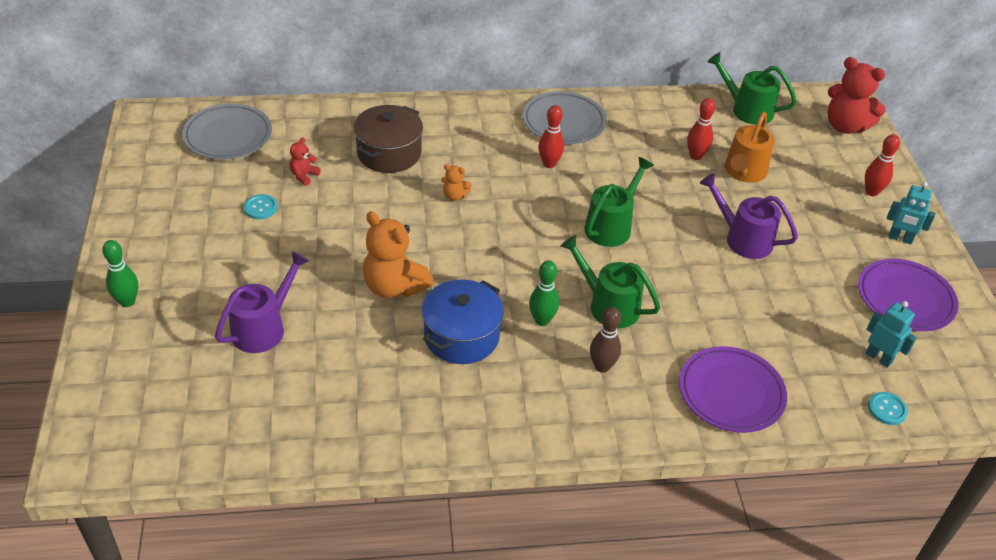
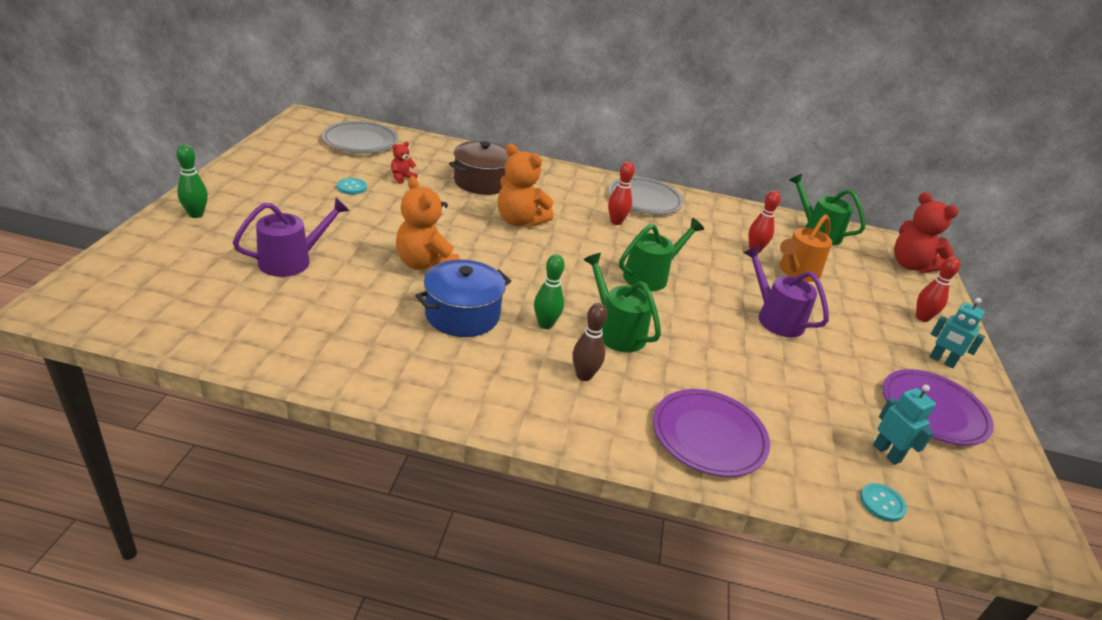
camera: 15 degrees right, 10 degrees down
(454, 196) = (519, 221): orange teddy bear -> orange teddy bear, size x2.08

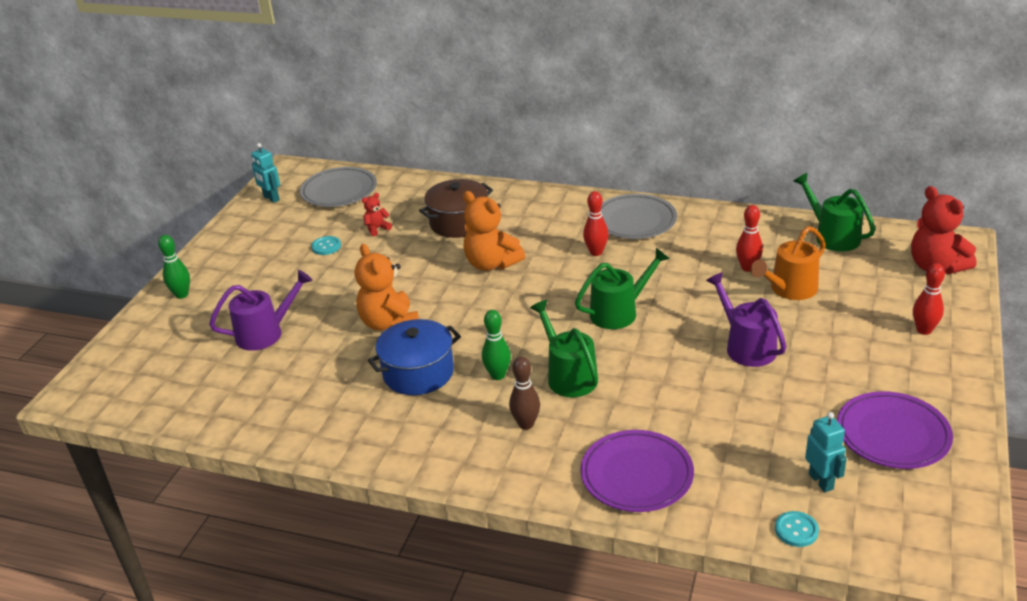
camera: 15 degrees right, 0 degrees up
(942, 361) = (927, 378): turquoise robot -> turquoise robot (271, 198)

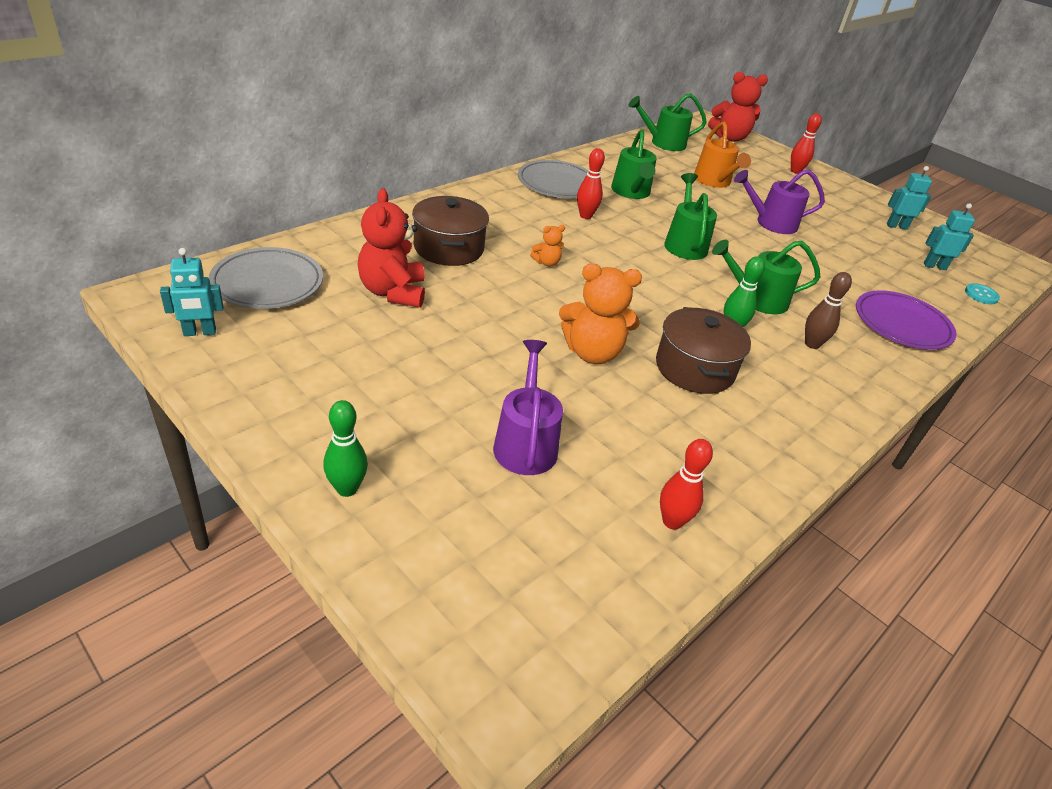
camera: 70 degrees left, 5 degrees up
(326, 246) = (384, 335): turquoise button -> none
(377, 229) = (393, 292): red teddy bear -> red teddy bear, size x2.08
(418, 373) = (695, 368): blue pot -> brown pot
(491, 264) = (546, 263): orange teddy bear -> orange teddy bear, size x0.48
(680, 256) = (631, 192): none -> green watering can
(748, 268) = (673, 180): red bowling pin -> red bowling pin (672, 521)
(892, 434) = (896, 226): purple plate -> turquoise robot

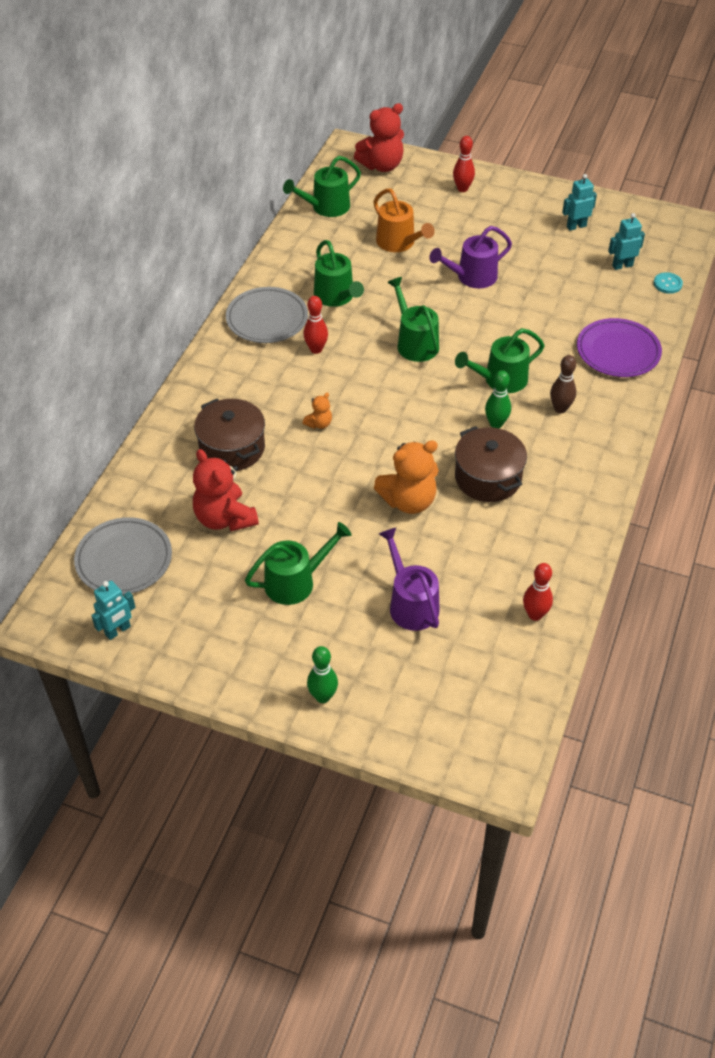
camera: 20 degrees left, 10 degrees up
(415, 369) = (295, 582): none -> green watering can

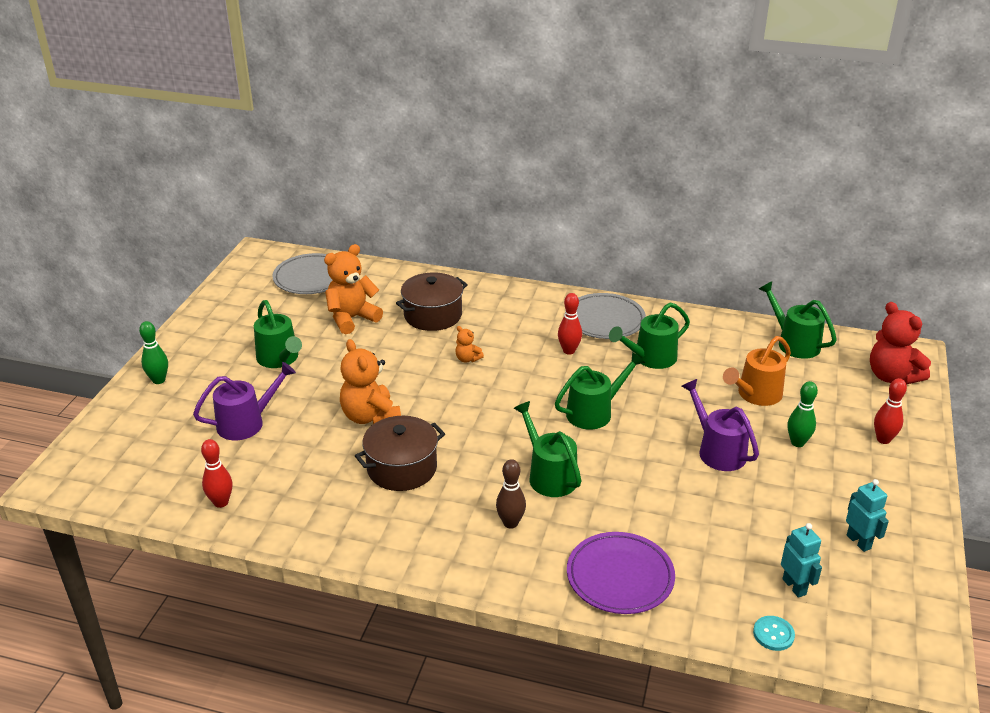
camera: 85 degrees right, 15 degrees down
(118, 631) = (243, 283): turquoise robot -> none
(224, 518) = (352, 318): red teddy bear -> orange teddy bear
(496, 424) = (480, 473): green bowling pin -> green bowling pin (797, 442)

